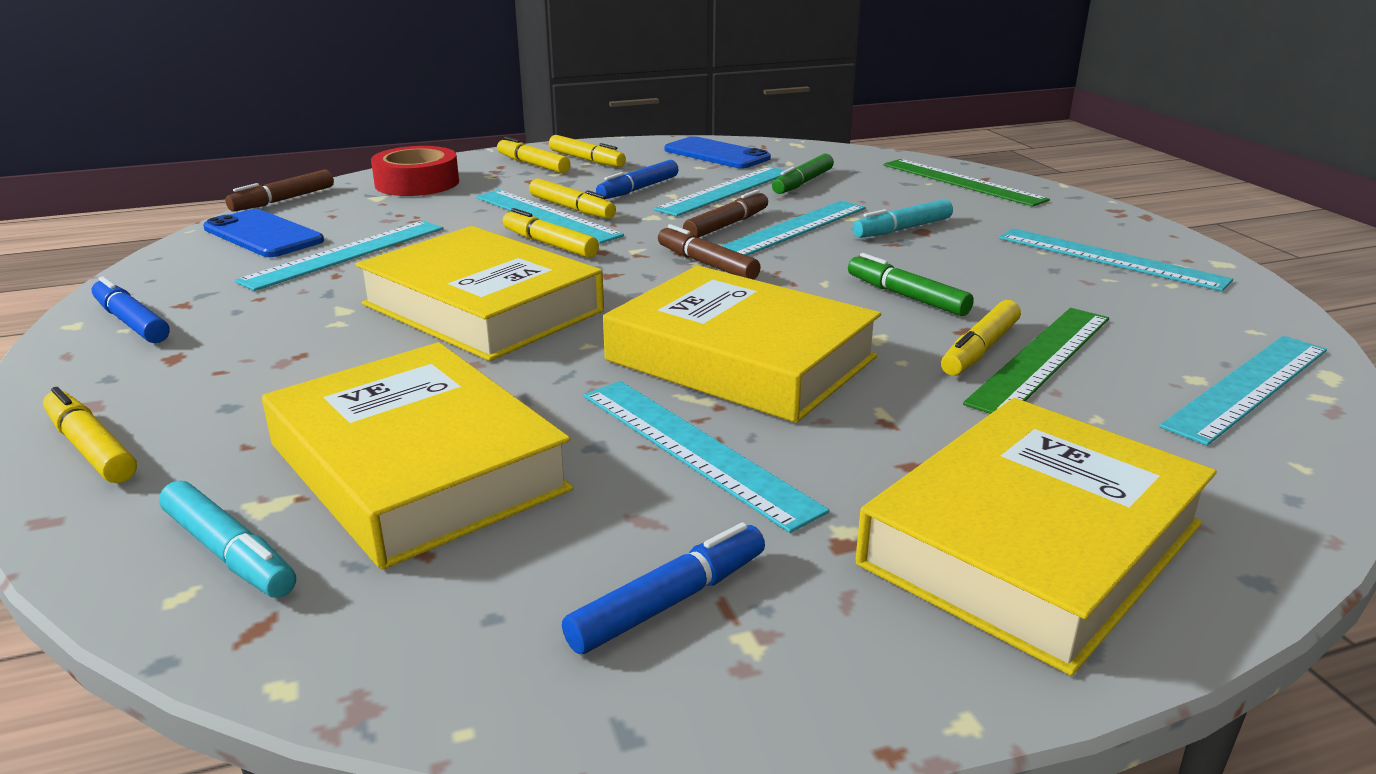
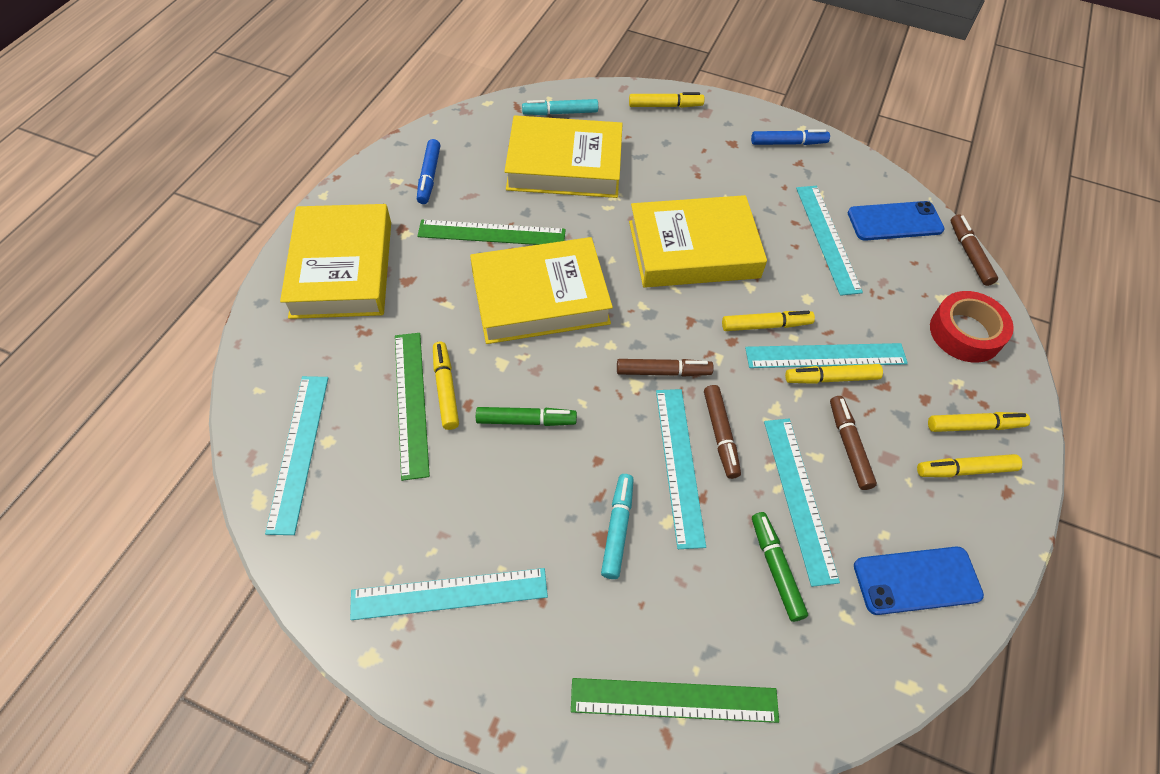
camera: 130 degrees right, 30 degrees up
(638, 189) = (849, 446): blue marker -> brown marker
(694, 449) = (492, 233): turquoise ruler -> green ruler

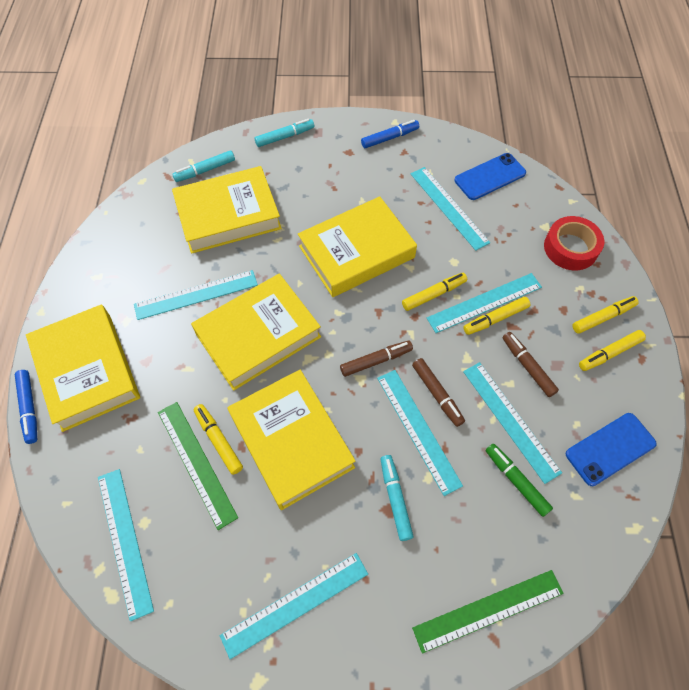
camera: 20 degrees left, 5 degrees up
(429, 176) = (123, 263): blue marker -> blue marker (29, 408)
(492, 233) = (196, 295): green ruler -> turquoise ruler
(526, 420) = (292, 441): green marker -> yellow book
(665, 106) = (285, 137): yellow marker -> turquoise marker
(969, 254) = (550, 185): brown marker -> none

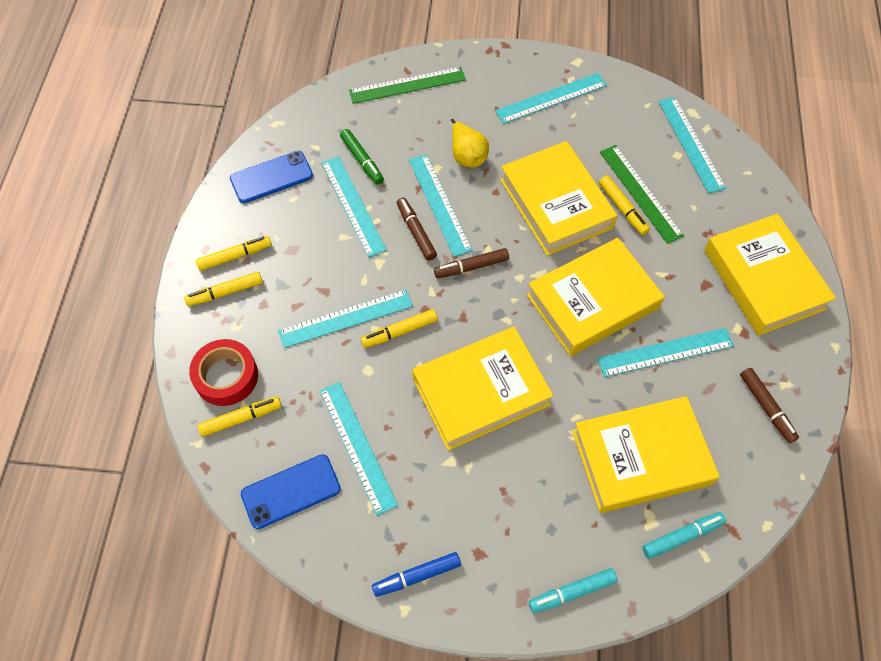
camera: 175 degrees left, 0 degrees up
(29, 408) = (809, 249): blue marker -> none
(395, 498) = (467, 156): turquoise marker -> yellow pear
(495, 319) = (339, 299): yellow marker -> yellow marker (241, 418)
(527, 366) = (321, 250): brown marker -> brown marker (766, 407)

